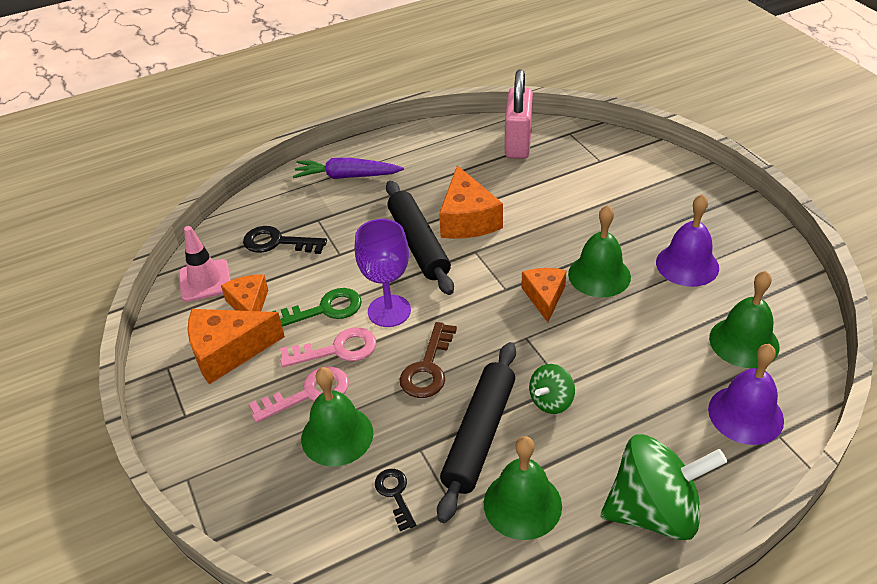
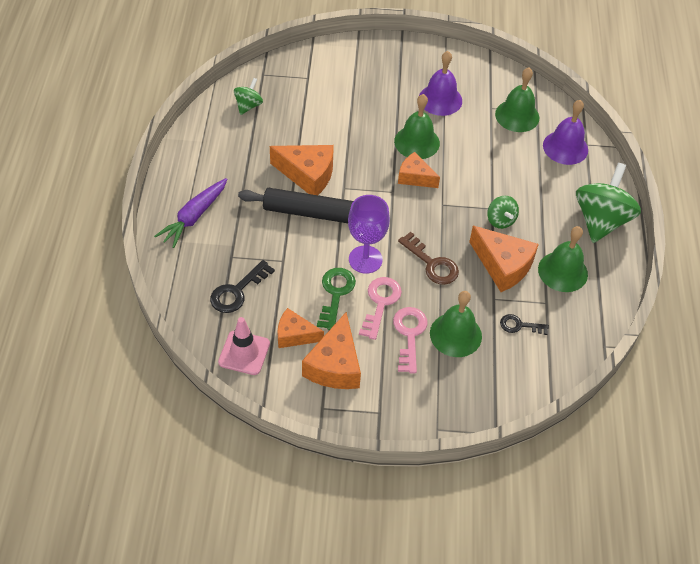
camera: 65 degrees left, 10 degrees up
(479, 435) = (503, 265): black rolling pin -> orange cheese
(518, 143) = (248, 106): pink padlock -> green spinning top

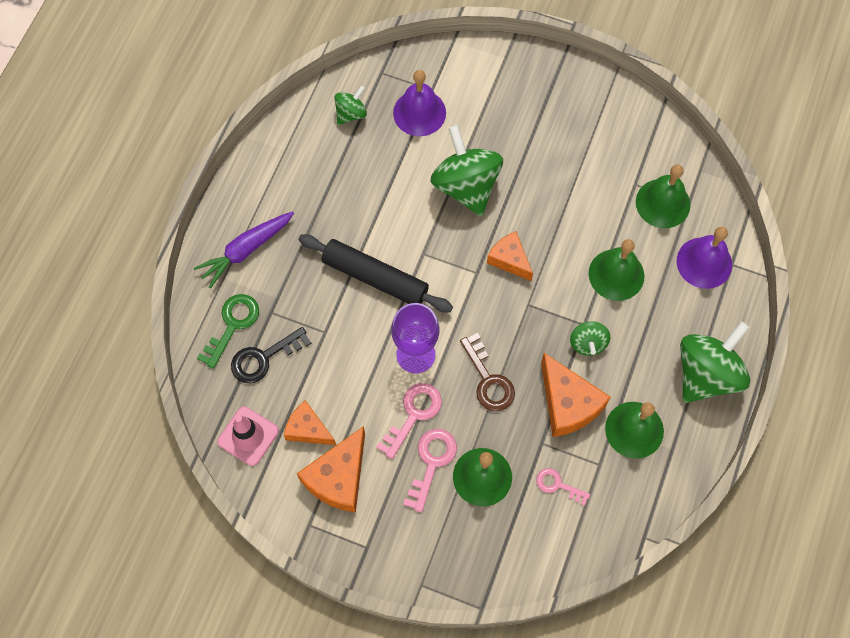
camera: 20 degrees right, 15 degrees up
(307, 175) = (388, 226): orange cheese -> none
(335, 294) = (368, 389): green key -> green key (232, 325)
(360, 135) = (466, 185): none -> green spinning top
(417, 142) = (529, 211): green bell -> green bell (616, 274)
(440, 99) = (578, 158): purple bell -> purple bell (419, 112)
(519, 325) = (558, 485): black key -> pink key

